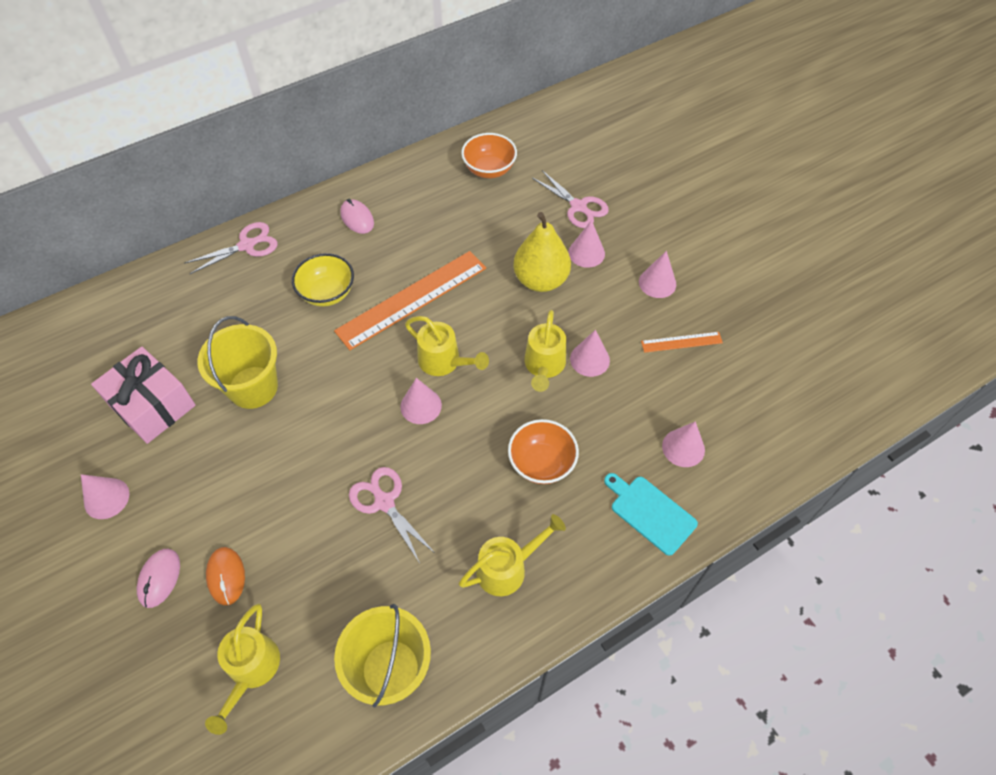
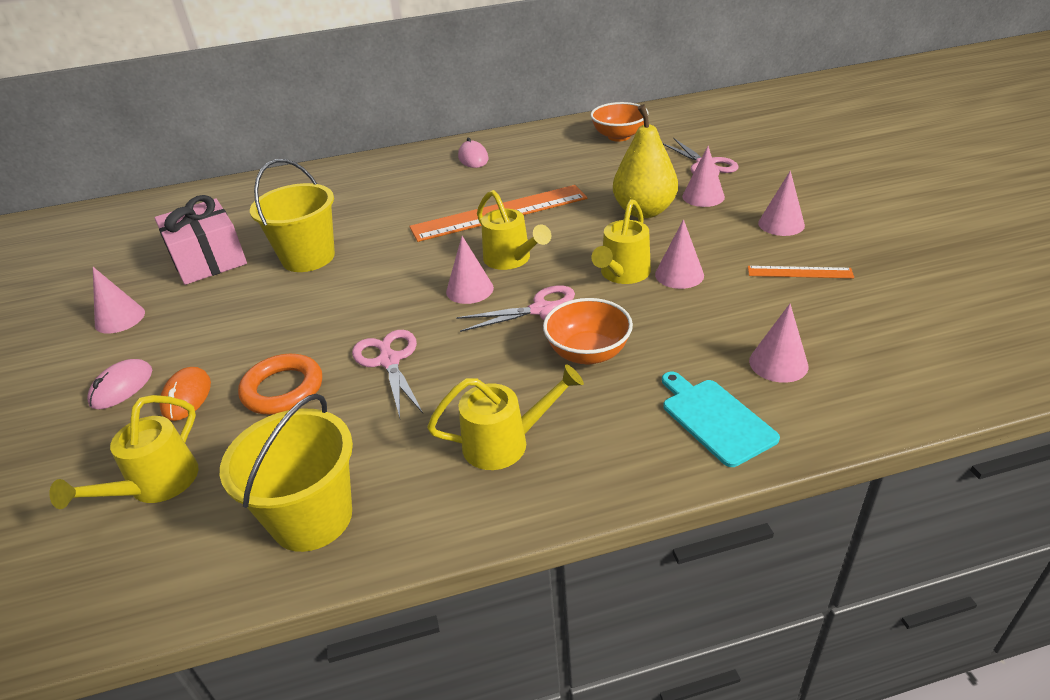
camera: 20 degrees right, 20 degrees down
(247, 245) = (362, 167): pink scissors -> pink scissors (542, 310)
(307, 551) = (283, 389): none -> orange ring
(327, 293) = (418, 202): yellow bowl -> none

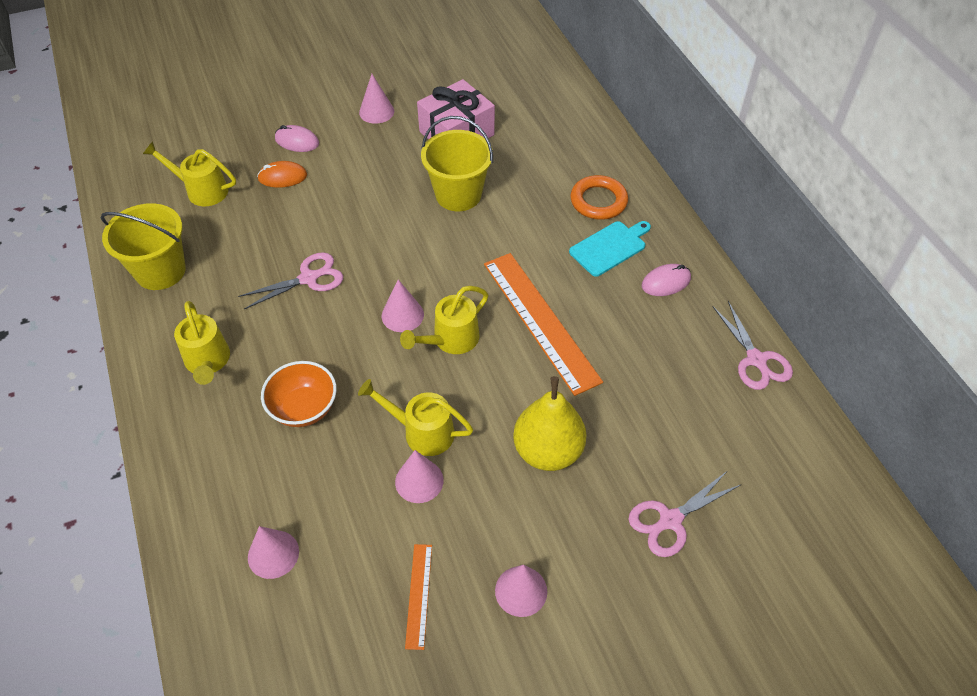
camera: 80 degrees right, 15 degrees up
(283, 389) = (283, 225): orange ring -> orange ring (598, 201)
(542, 310) = (368, 371): pink scissors -> pink scissors (756, 360)
(619, 136) = (745, 424): orange bowl -> none
(703, 196) = (585, 512): pink cone -> none
(715, 419) = (211, 498): turquoise cutting board -> turquoise cutting board (609, 247)

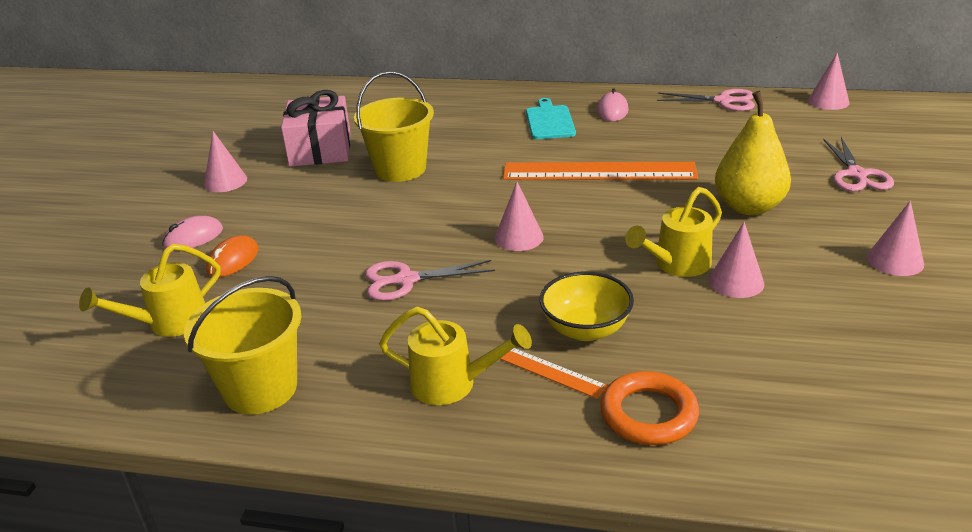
camera: 55 degrees left, 20 degrees down
(273, 554) = (773, 401): pink cone -> pink cone (828, 101)
(304, 408) = (585, 329): orange bowl -> yellow bowl
(309, 278) = (405, 280): pink scissors -> pink scissors turned 105 degrees counterclockwise
(418, 595) = (874, 317): orange ruler -> orange ruler (547, 370)
(450, 340) = (577, 220): yellow watering can -> none
(598, 201) = (492, 112): orange ring -> orange ring (648, 414)

